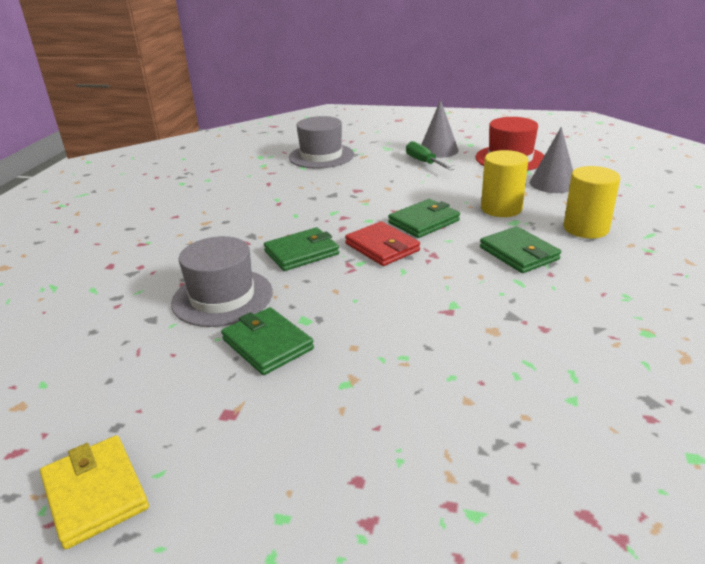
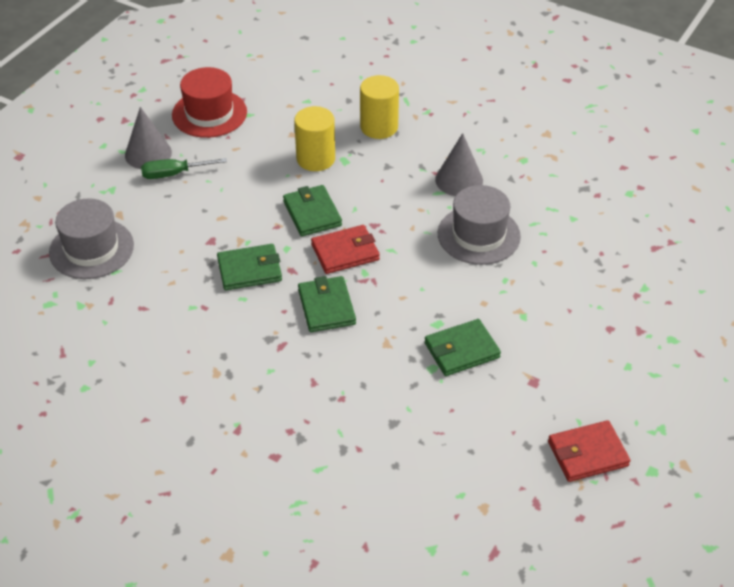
camera: 75 degrees left, 15 degrees up
(95, 493) = (587, 454): yellow wallet -> red wallet
(222, 297) = (380, 371): grey hat -> grey hat (478, 235)
(519, 253) = (398, 177): green wallet -> green wallet (249, 270)
(553, 183) = (285, 110): grey cone -> grey cone (459, 180)

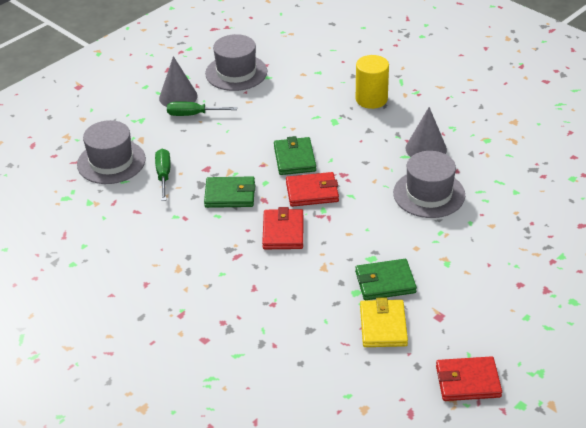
camera: 15 degrees right, 5 degrees down
(162, 257) = (163, 175): none -> green screwdriver
(209, 113) = (236, 72): red hat -> grey hat
(316, 159) = (311, 117): yellow cylinder -> none
(326, 307) = (283, 232): green wallet -> red wallet
(475, 404) = (383, 326): none -> yellow wallet

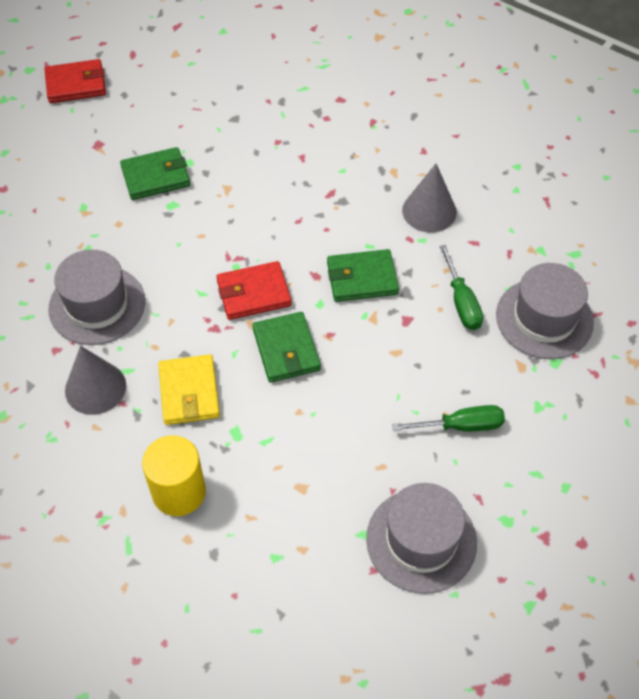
camera: 170 degrees right, 15 degrees up
(178, 97) = (500, 465): grey cone -> grey cone (429, 211)
(283, 232) = (282, 230): red wallet -> none
(383, 326) = (158, 128): yellow wallet -> yellow wallet (189, 392)

